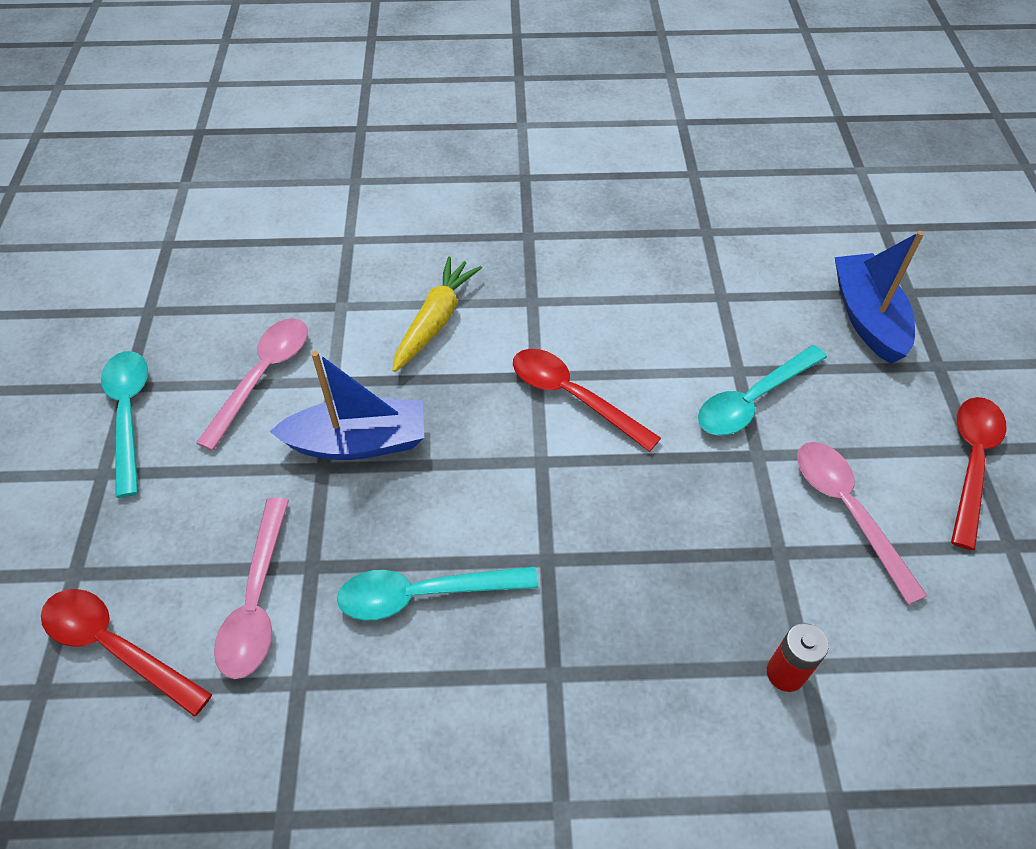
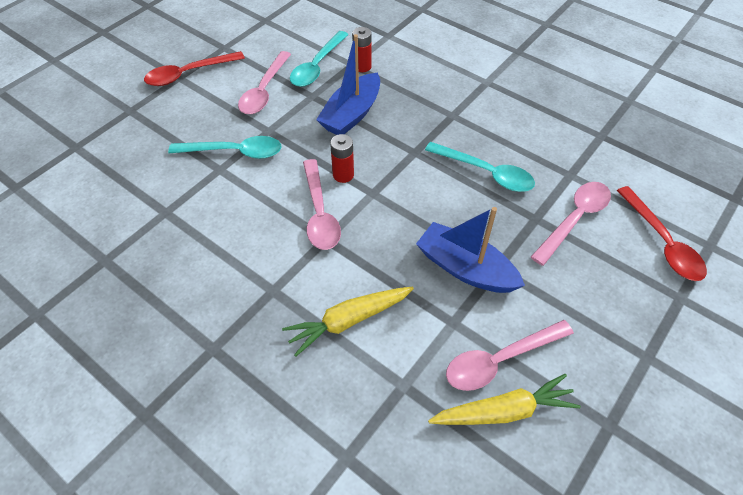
camera: 140 degrees left, 0 degrees up
(129, 415) = (615, 395): turquoise spoon -> turquoise spoon (317, 66)
(235, 339) = (504, 411): none -> yellow carrot
(573, 397) = (319, 213): red spoon -> pink spoon
(599, 460) = (343, 175): none -> red battery
(867, 317) = (118, 150): blue boat -> blue boat (351, 114)

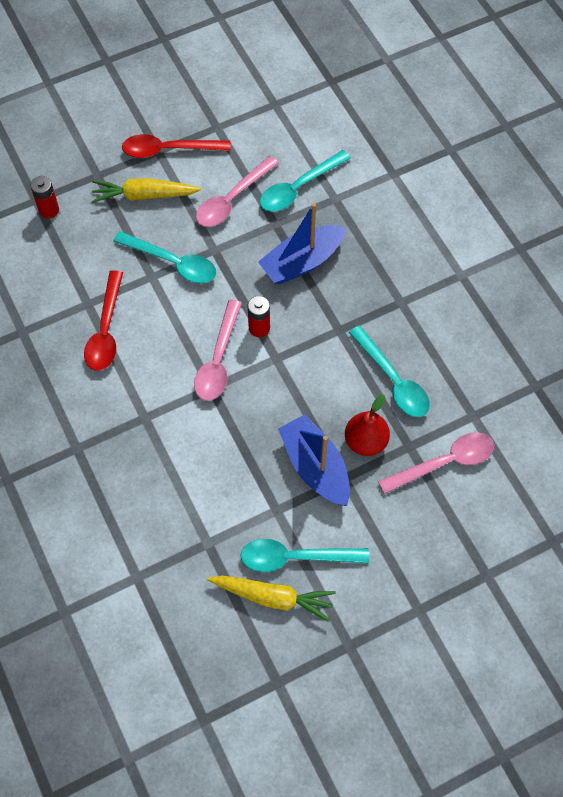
camera: 25 degrees right, 10 degrees up
(348, 321) = (192, 471): yellow carrot -> yellow carrot (144, 195)
(362, 66) = (343, 206): red battery -> red battery (49, 210)
(496, 229) = (366, 441): none -> red pear
(500, 360) = (295, 557): pink spoon -> turquoise spoon
(662, 242) = (510, 519): red spoon -> red spoon (106, 330)

